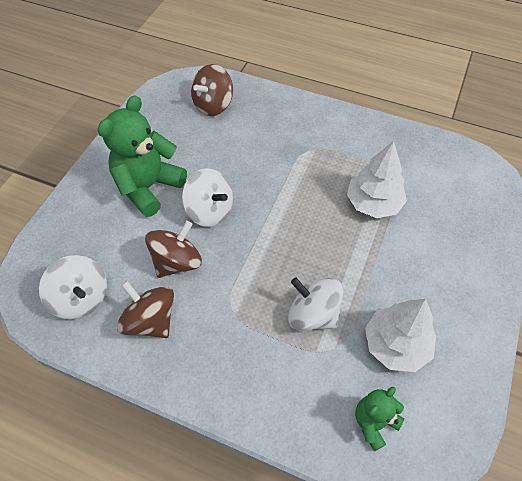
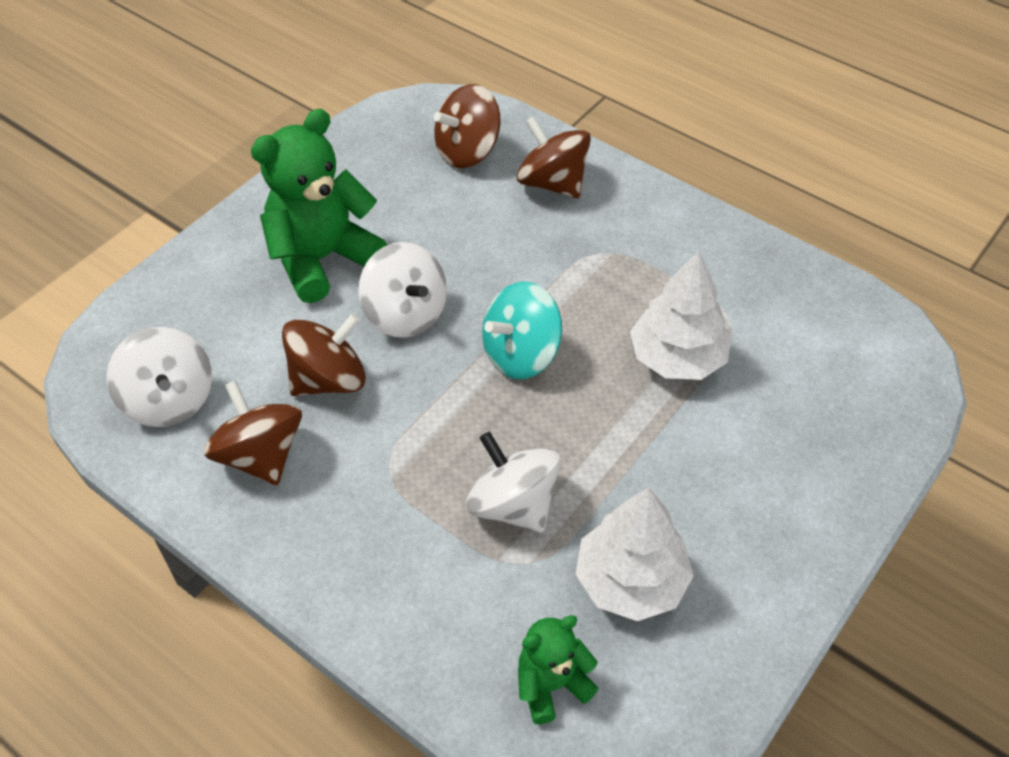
camera: 15 degrees right, 5 degrees down
(268, 114) = (552, 183): none -> brown spinning top
(285, 220) = (521, 354): none -> turquoise spinning top

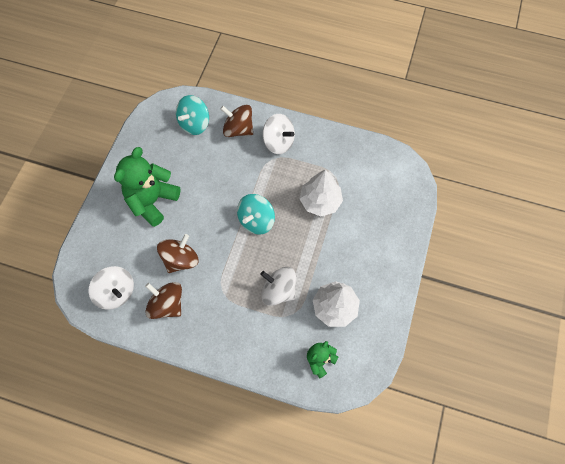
camera: 20 degrees left, 15 degrees up
(405, 314) = (200, 217): white spinning top -> white spinning top (278, 142)
(467, 151) = (194, 124): brown spinning top -> turquoise spinning top

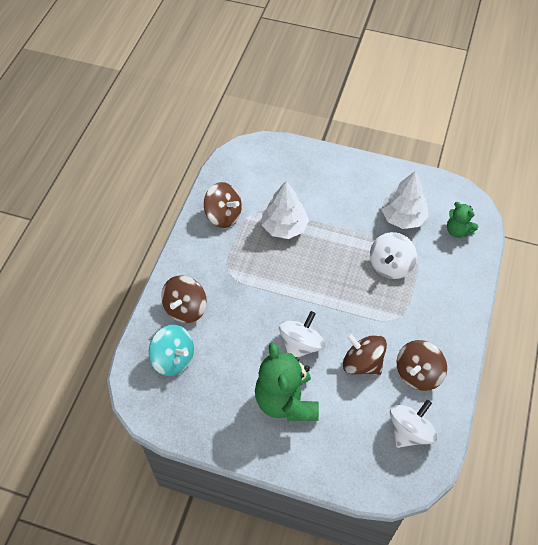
camera: 90 degrees left, 10 degrees down
(152, 201) = (286, 401): green teddy bear -> green teddy bear turned 45 degrees clockwise
(256, 220) = (309, 287): turquoise spinning top -> none
(278, 142) = (206, 266): white spinning top -> white spinning top (300, 344)
(331, 153) = (223, 215): none -> brown spinning top

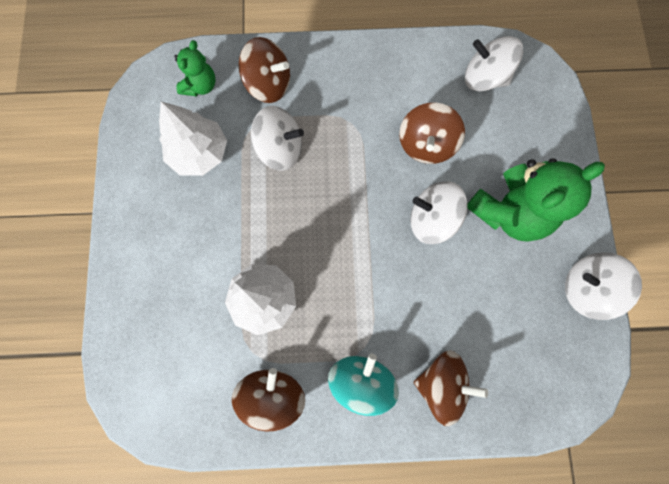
camera: 110 degrees left, 20 degrees up
(173, 359) = (517, 367): turquoise spinning top -> turquoise spinning top (361, 381)
(206, 430) = (585, 288): none -> white spinning top
(418, 373) = (414, 85): brown spinning top -> brown spinning top (268, 84)

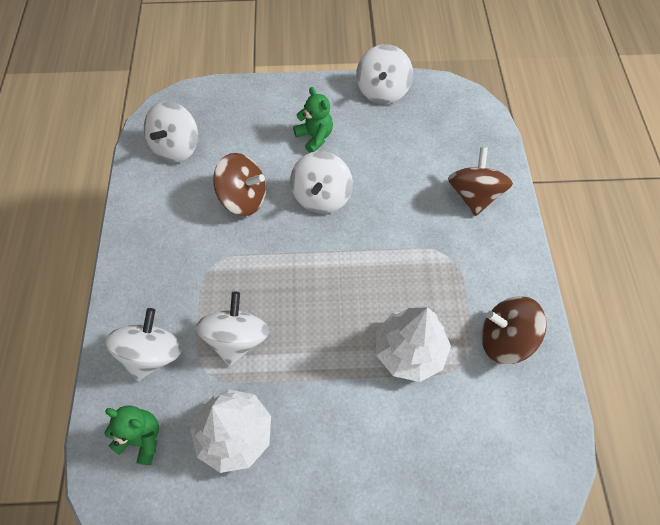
camera: 90 degrees left, 15 degrees down
(268, 84) = (152, 354): brown spinning top -> white spinning top
(361, 381) = (480, 259): turquoise spinning top -> none
(509, 212) = (315, 137): green teddy bear -> green teddy bear, size x0.53

